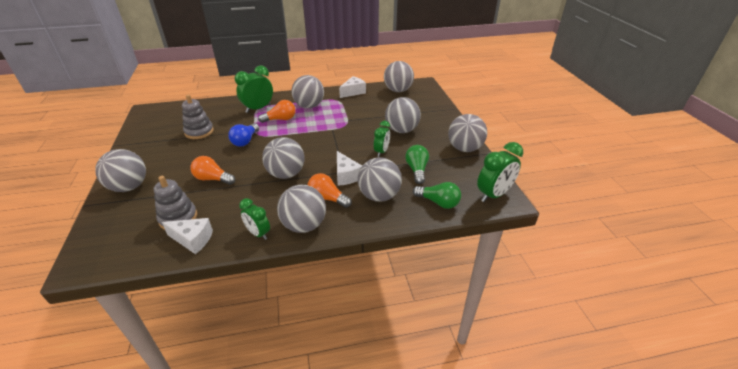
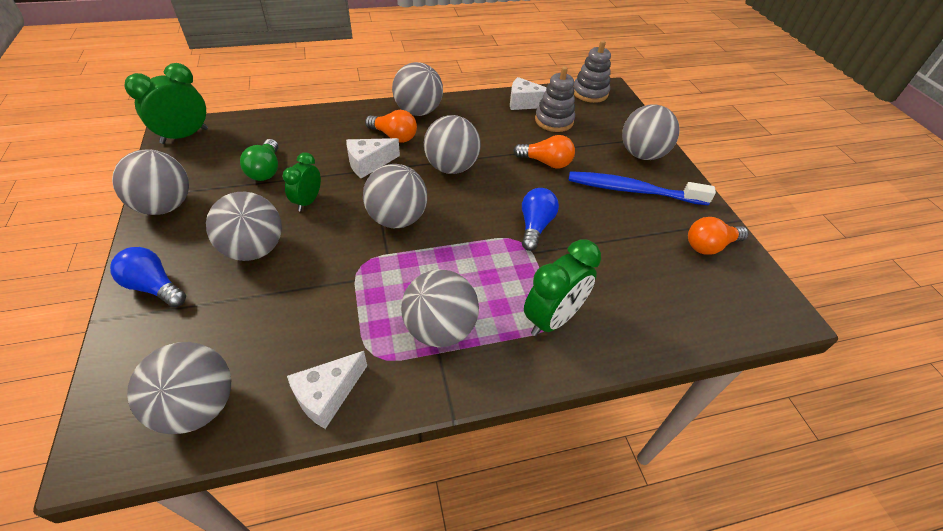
camera: 175 degrees right, 10 degrees up
(164, 160) = (633, 191): none -> blue toothbrush
(199, 132) = (628, 248): grey stacking toy -> grey stacking toy (590, 93)
(258, 233) = (463, 106): green clock -> none
(280, 119) = (492, 282): orange light bulb -> orange light bulb (710, 246)
(346, 175) = (369, 164): white cheese -> white cheese turned 90 degrees counterclockwise
(379, 196) = (330, 138): grey ball -> grey ball (397, 219)
(438, 202) = (261, 129): green light bulb -> none
(439, 117) = (154, 287): none -> blue light bulb

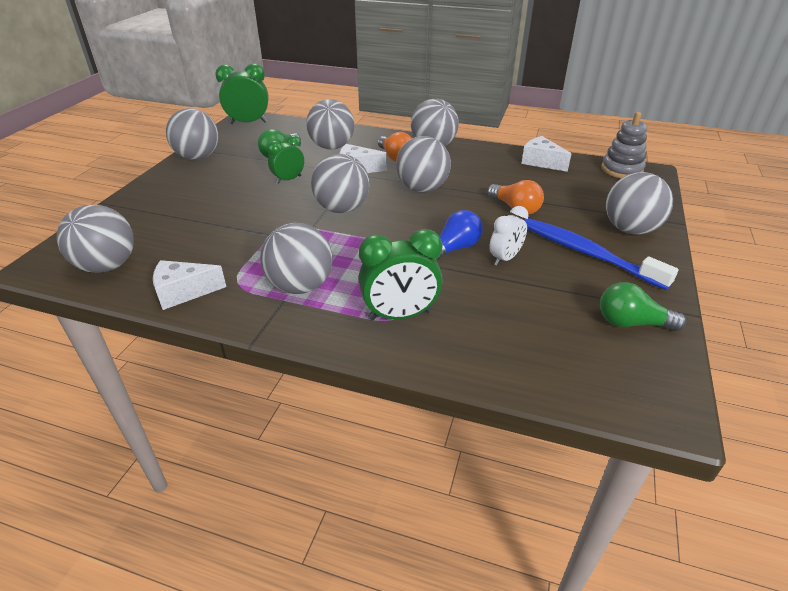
camera: 35 degrees right, 10 degrees down
(154, 287) = (148, 197): blue light bulb -> none
(254, 249) = (225, 196): grey ball -> grey ball (332, 147)
(554, 121) = (557, 181): grey stacking toy -> none
(581, 220) = (505, 258): none -> white clock
(710, 246) = (631, 323): orange light bulb -> green light bulb

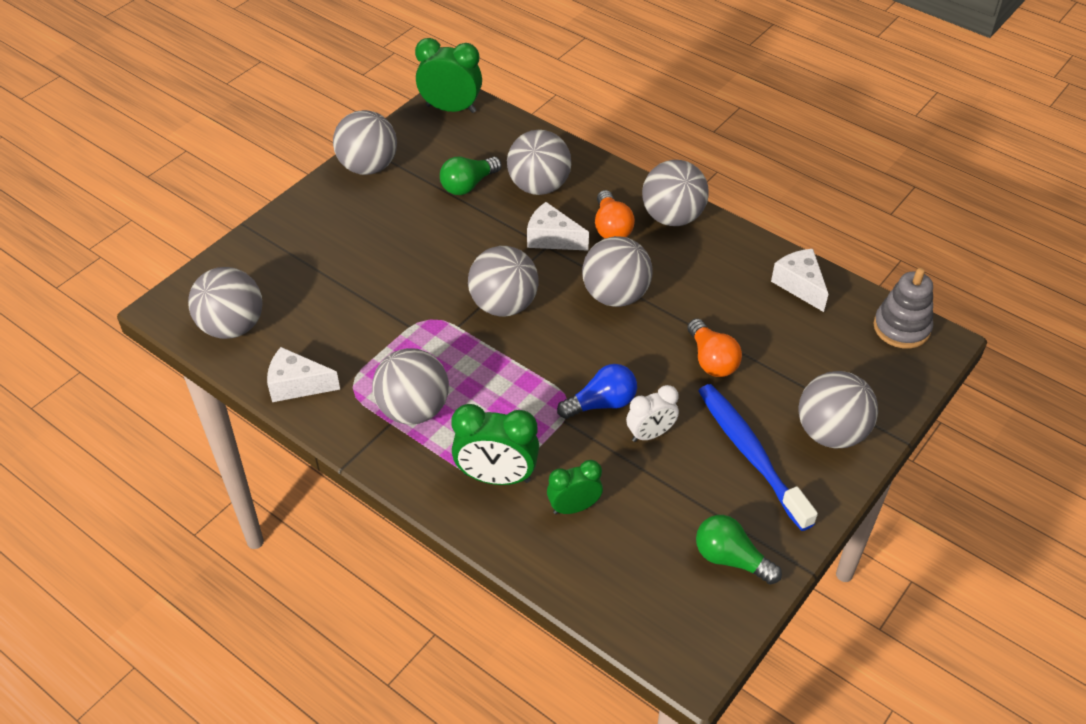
camera: 20 degrees right, 10 degrees up
(288, 180) = (461, 237): green clock -> green clock (574, 507)

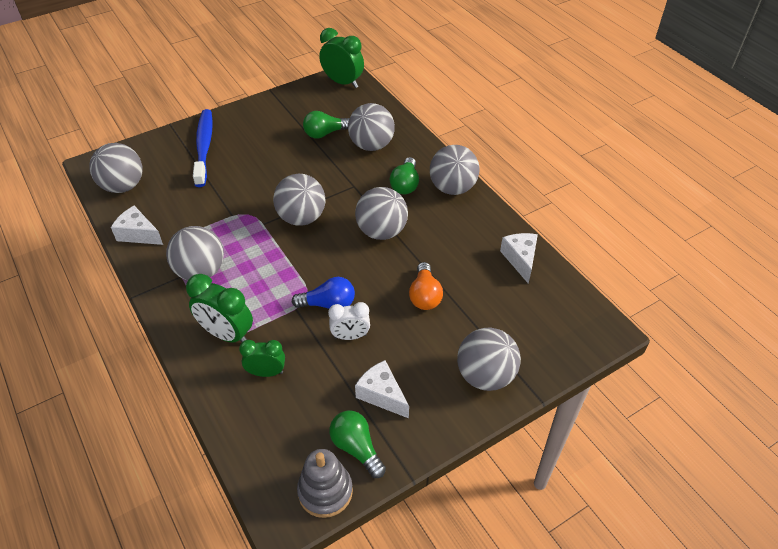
camera: 20 degrees right, 0 degrees up
(368, 167) = (268, 107): grey ball -> none
(552, 238) = (360, 182): white cheese -> white cheese (381, 395)
(611, 227) = (405, 184): orange light bulb -> green light bulb
(751, 455) = (415, 374): blue toothbrush -> blue toothbrush (204, 147)
(901, 328) = (583, 312): grey stacking toy -> grey stacking toy (325, 491)

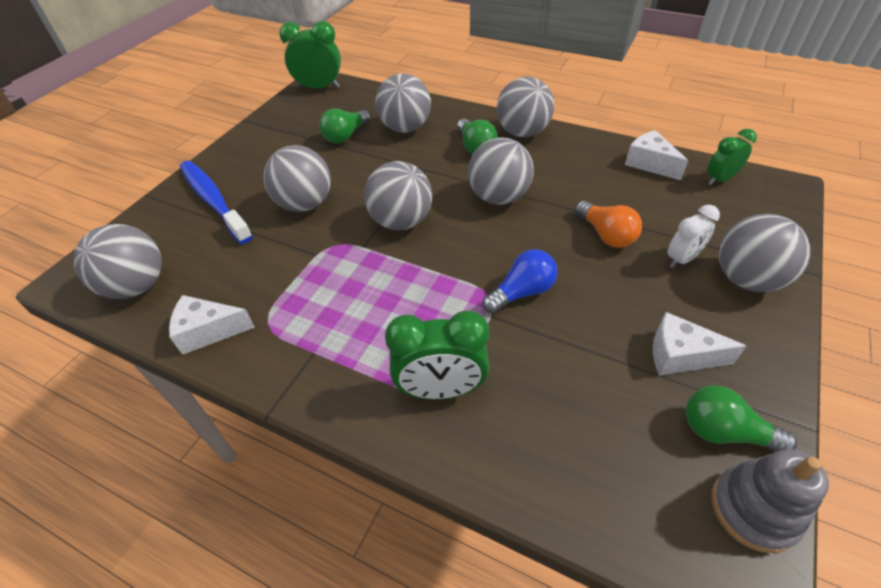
camera: 30 degrees left, 0 degrees up
(200, 271) = (335, 334): grey ball -> grey ball (305, 204)
(266, 372) = (534, 407): green clock -> green clock (720, 179)
(350, 336) = (580, 313): white clock -> white clock (682, 259)

